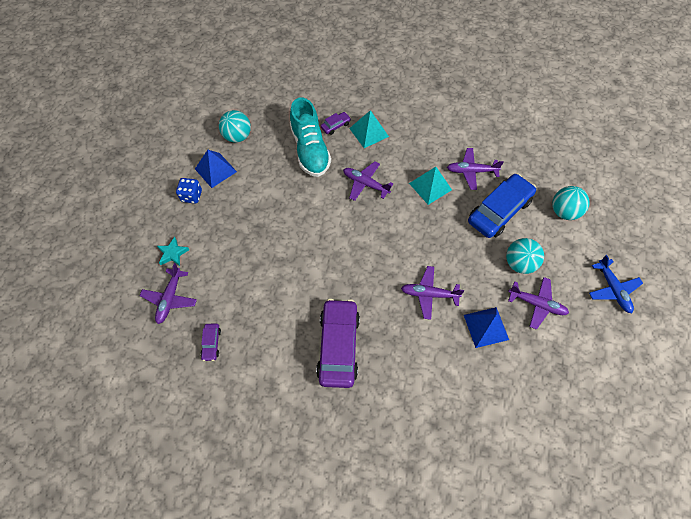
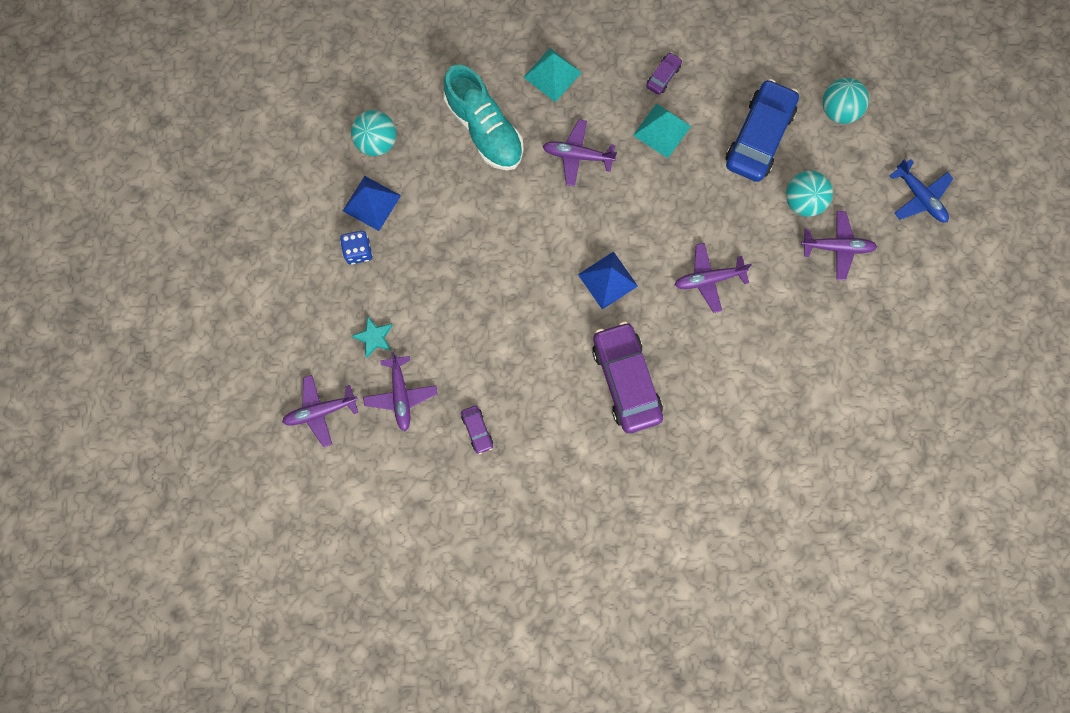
camera: 20 degrees left, 15 degrees up
(335, 126) = (503, 79): purple car -> purple car (663, 76)
(471, 171) = (707, 90): purple plane -> purple plane (320, 411)
(486, 327) = (787, 296): blue pyramid -> blue pyramid (607, 280)

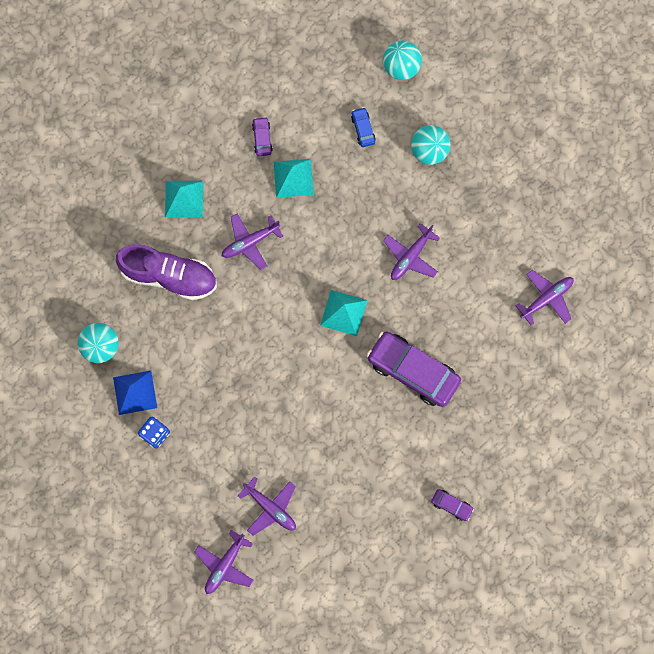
camera: 40 degrees left, 0 degrees up
(374, 337) = (218, 484): turquoise star -> none
(477, 430) = (342, 488): purple car -> purple car (451, 505)
(484, 129) = (169, 276): turquoise shoe -> purple shoe
(607, 280) = (343, 313): blue pyramid -> turquoise pyramid
(759, 137) = (363, 129): blue car -> blue car, size x0.44
(837, 247) = (477, 164): purple plane -> purple plane (546, 298)
(920, 197) = (503, 85): blue plane -> none

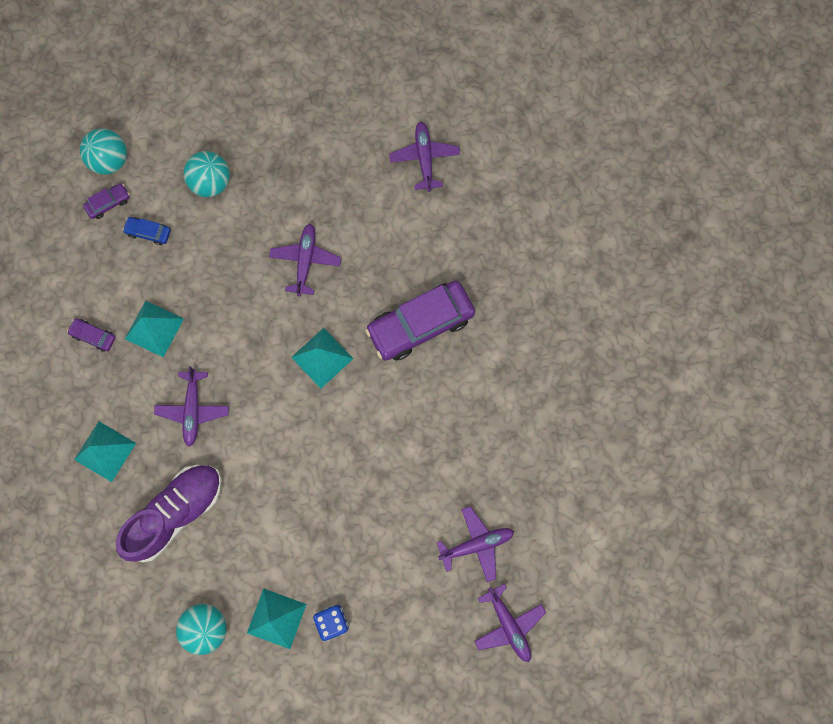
camera: 60 degrees left, 0 degrees up
(135, 392) = (276, 618): blue pyramid -> turquoise pyramid
(410, 256) = (305, 260): purple plane -> purple plane turned 150 degrees counterclockwise
(451, 505) = (574, 363): purple car -> purple car (108, 203)

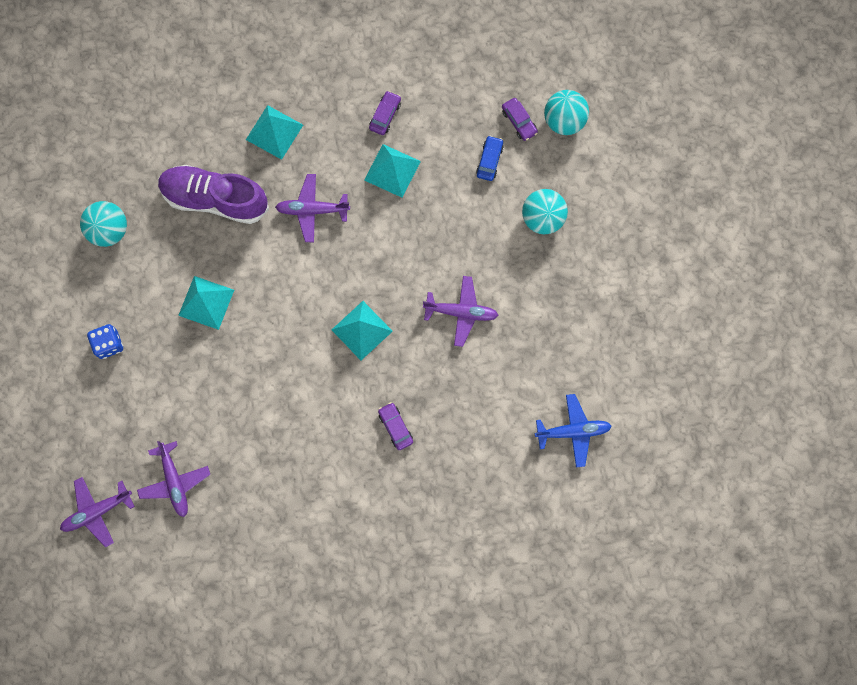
camera: 90 degrees right, 0 degrees up
(176, 512) = (215, 199): purple shoe -> purple shoe turned 150 degrees clockwise
(276, 618) = (114, 293): turquoise pyramid -> turquoise pyramid (206, 302)
(420, 324) = (395, 427): purple car -> purple car, size x0.44
(424, 158) = (573, 431): purple plane -> blue plane

